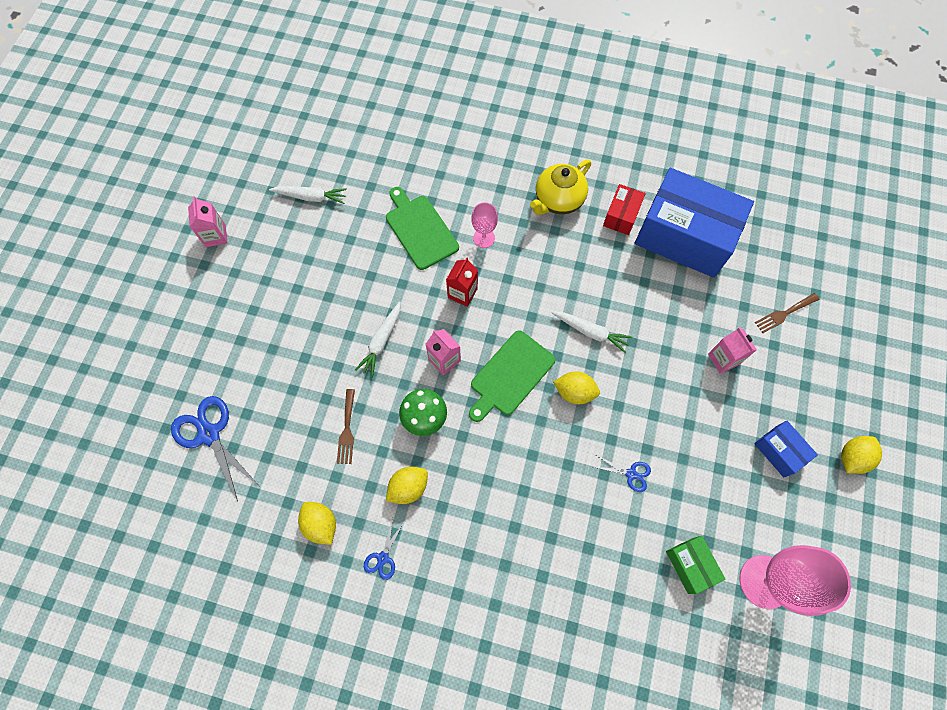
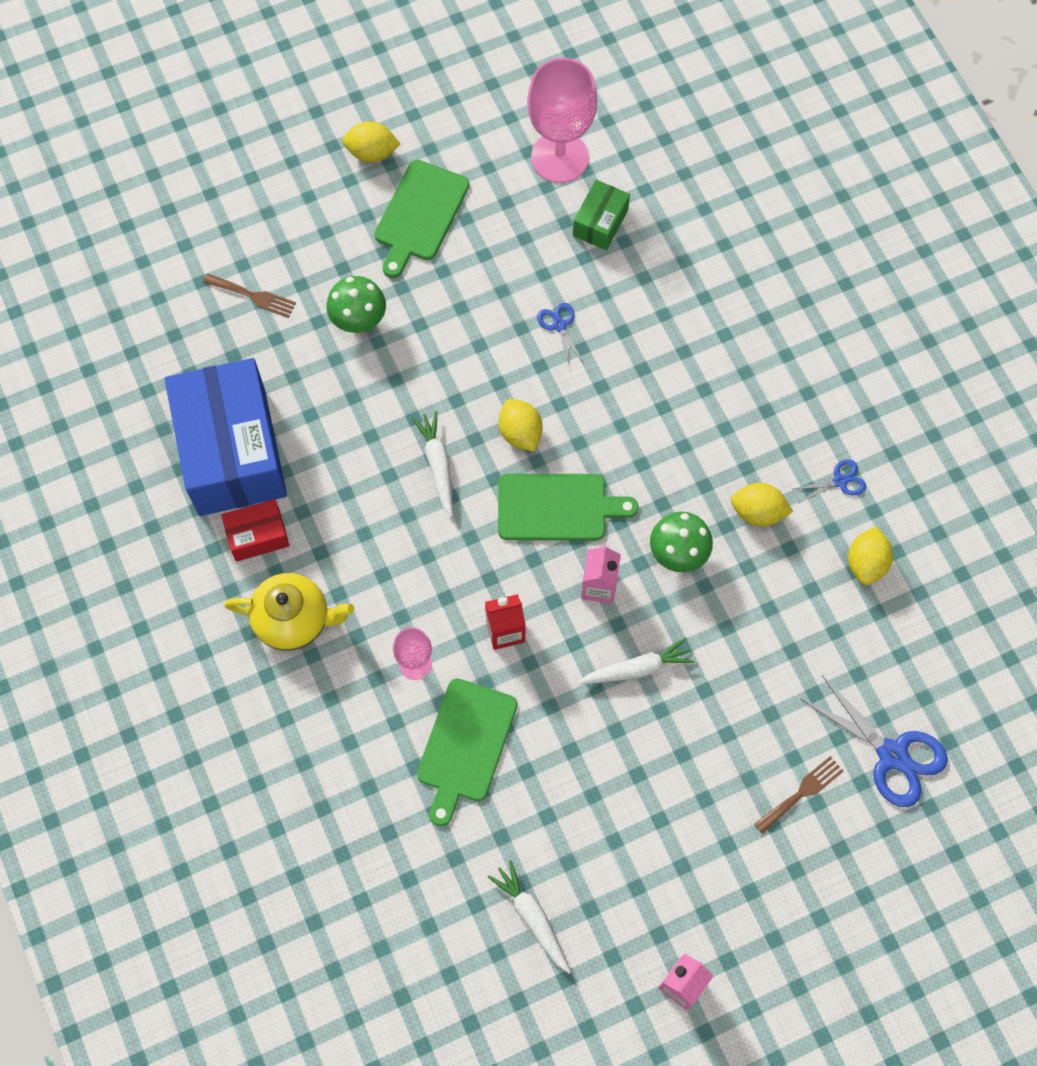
camera: 130 degrees left, 0 degrees up
(209, 434) = (892, 755): blue scissors -> blue scissors turned 60 degrees counterclockwise
(347, 430) = (759, 619): brown fork -> brown fork (801, 792)
(723, 359) = (359, 320): pink carton -> green mushroom
(779, 451) = (419, 215): blue box -> green cutting board

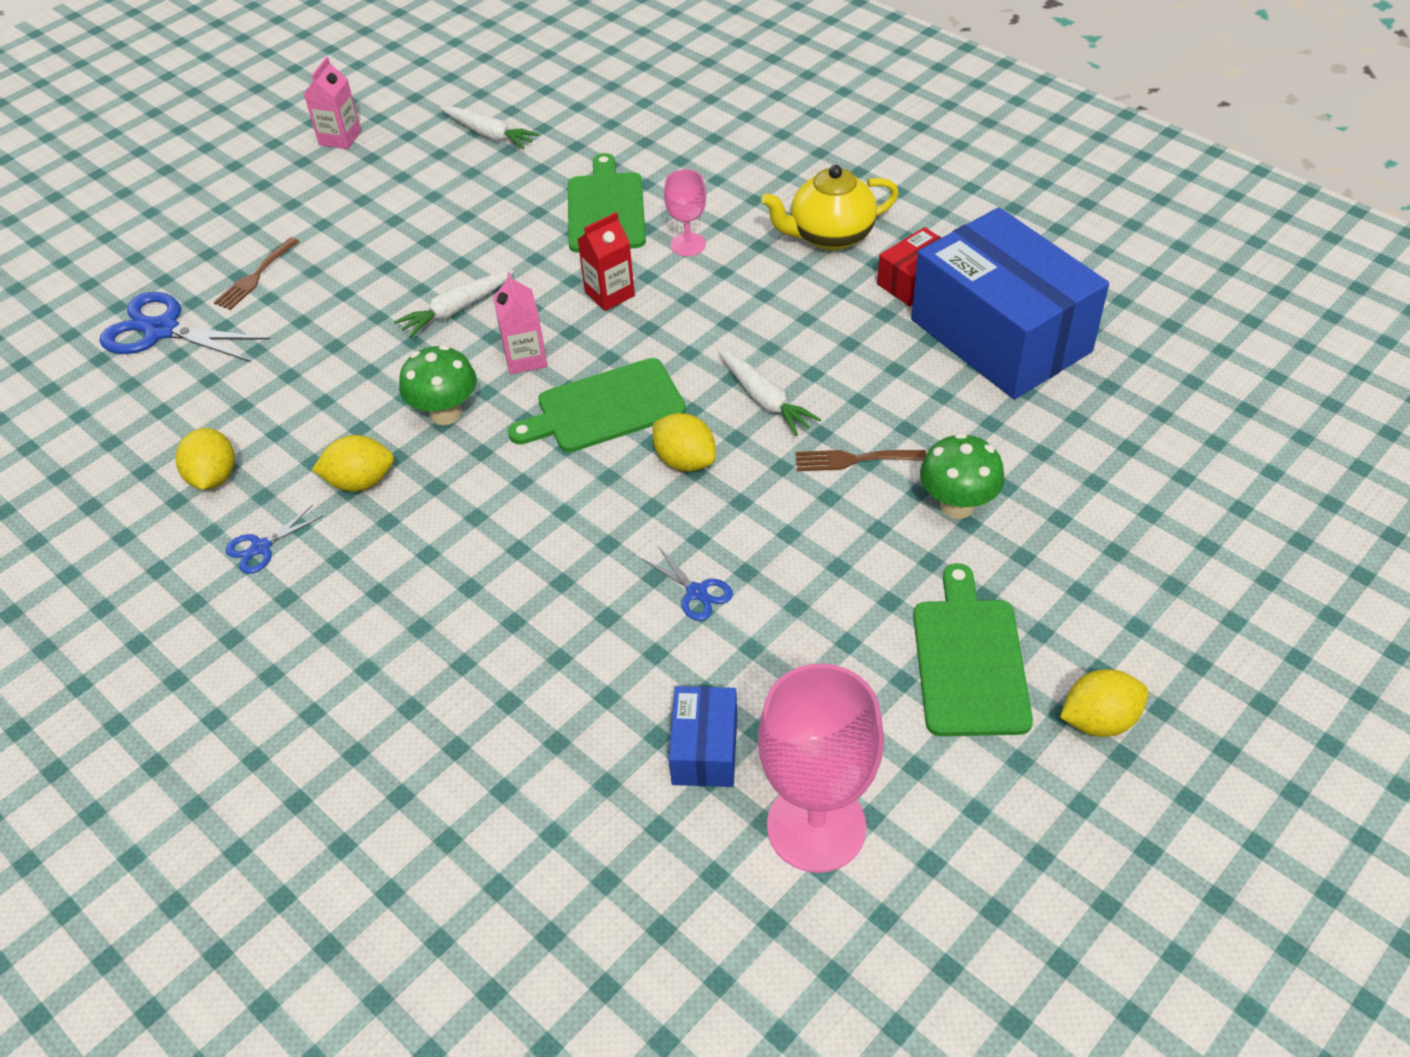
camera: 160 degrees right, 20 degrees down
(253, 296) = (1106, 484): brown fork -> brown fork (853, 460)
(600, 223) = (705, 749): green box -> blue box

